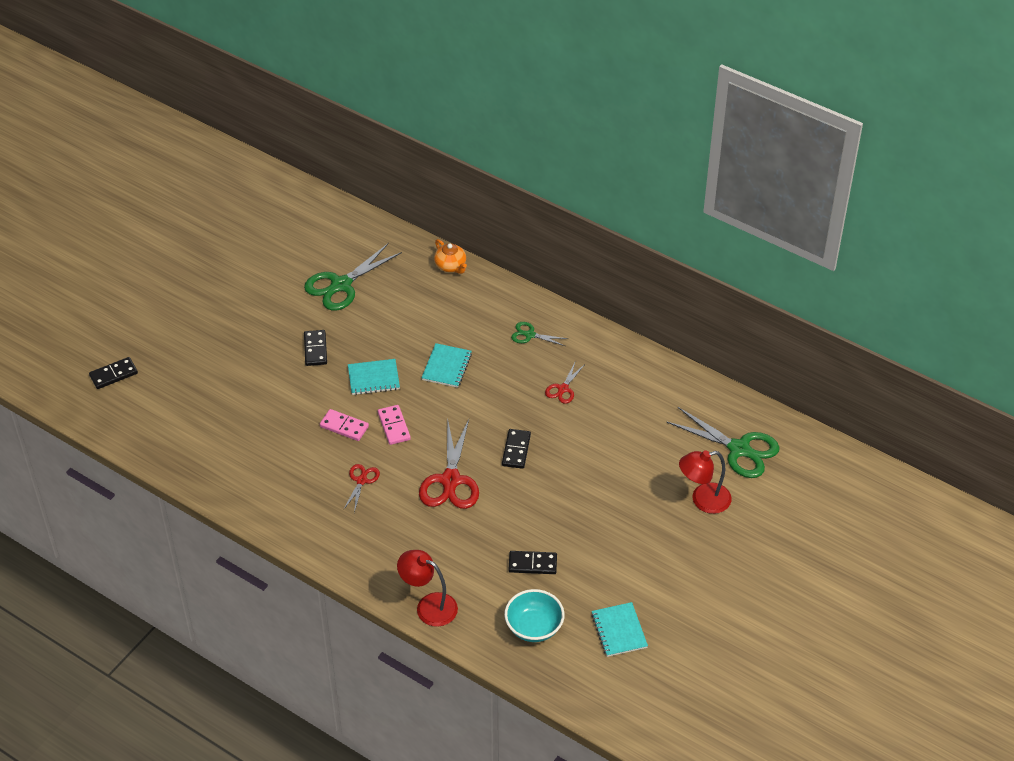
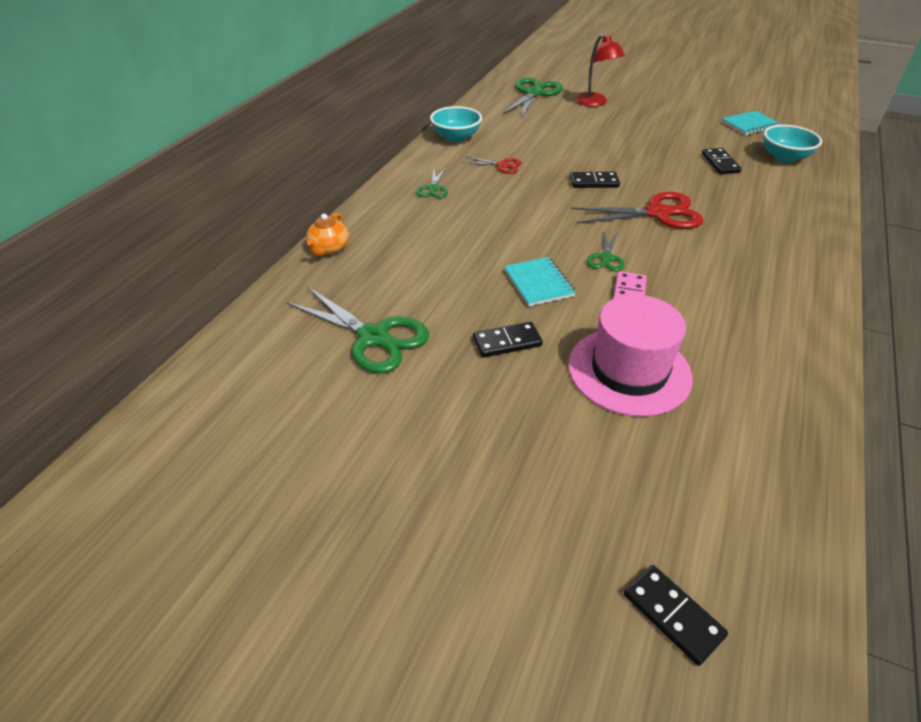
camera: 100 degrees left, 5 degrees down
(269, 404) = (629, 371): none -> pink hat
(361, 480) = (700, 270): red scissors -> none
(394, 426) = (606, 258): pink domino -> green scissors
(429, 606) = (818, 208): red lamp -> none
(447, 367) = (498, 233): turquoise notebook -> none
(451, 266) = (329, 249): orange teapot -> orange teapot turned 150 degrees clockwise
(632, 363) = (456, 137): none -> turquoise bowl

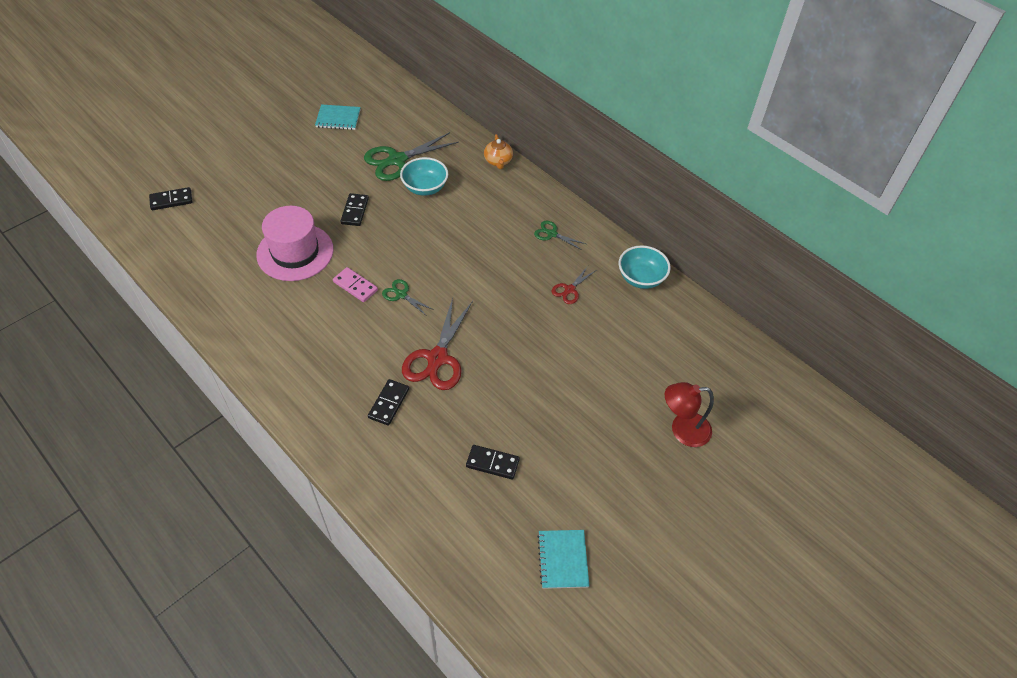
camera: 110 degrees right, 10 degrees up
(329, 249) = (498, 161): orange teapot -> orange teapot turned 135 degrees counterclockwise
(534, 93) = (729, 383): green scissors -> none
(538, 283) = (397, 246): turquoise notebook -> turquoise notebook (338, 118)
(594, 182) = (509, 340): black domino -> black domino (389, 403)
(784, 157) = (474, 535): turquoise bowl -> turquoise bowl (425, 188)

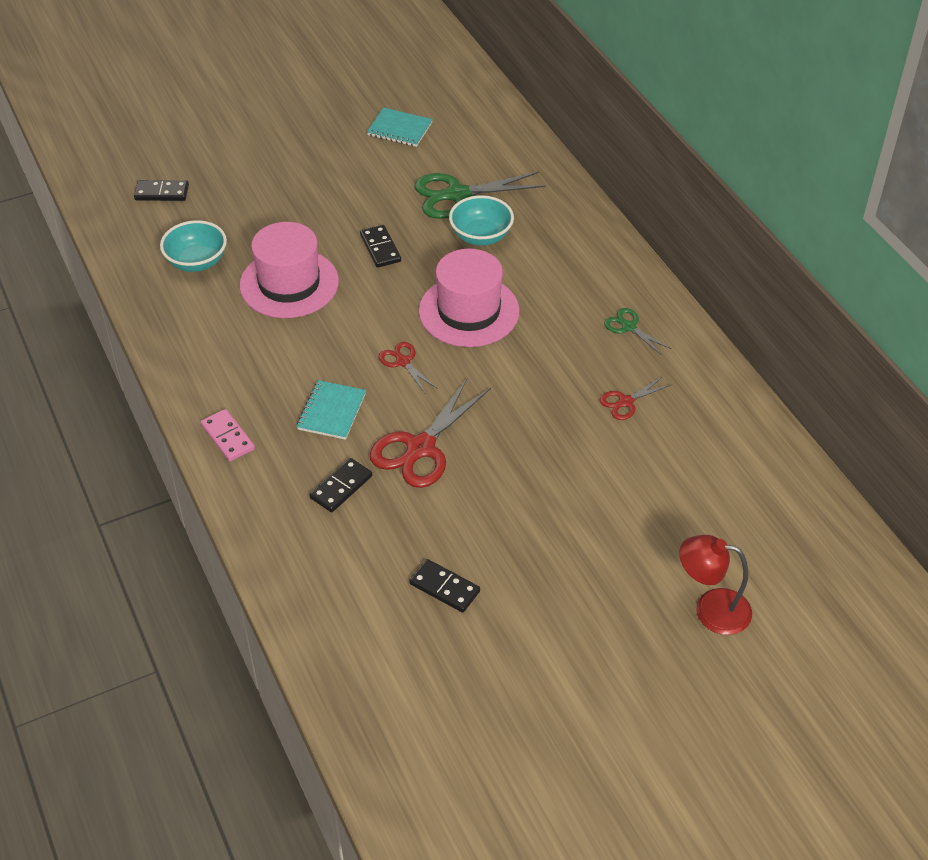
camera: 20 degrees right, 5 degrees down
(355, 211) = (380, 248): black domino -> black domino turned 45 degrees counterclockwise
(355, 286) = (349, 339): pink domino -> pink domino (227, 437)
(401, 295) = (403, 362): green scissors -> red scissors
(436, 246) = (469, 311): none -> pink hat
(498, 161) = (591, 220): orange teapot -> none
(562, 559) = (491, 722): turquoise notebook -> turquoise notebook (331, 411)
(641, 278) = (730, 408): turquoise bowl -> turquoise bowl (197, 262)

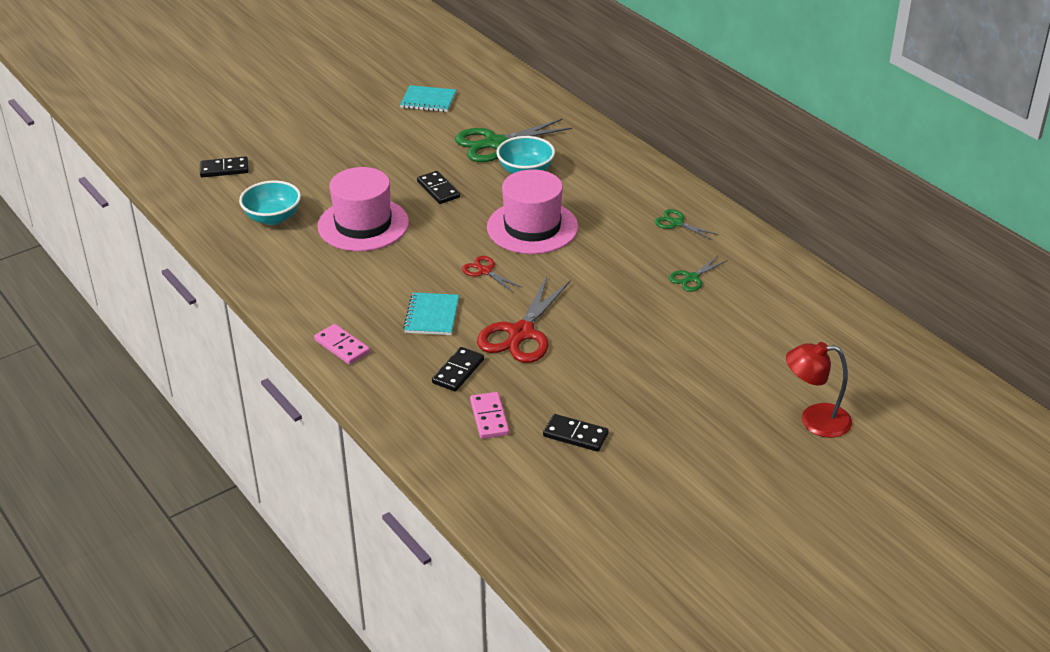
camera: 10 degrees left, 10 degrees down
(358, 551) = (489, 417): none -> pink domino
(625, 402) = (692, 278): red scissors -> green scissors

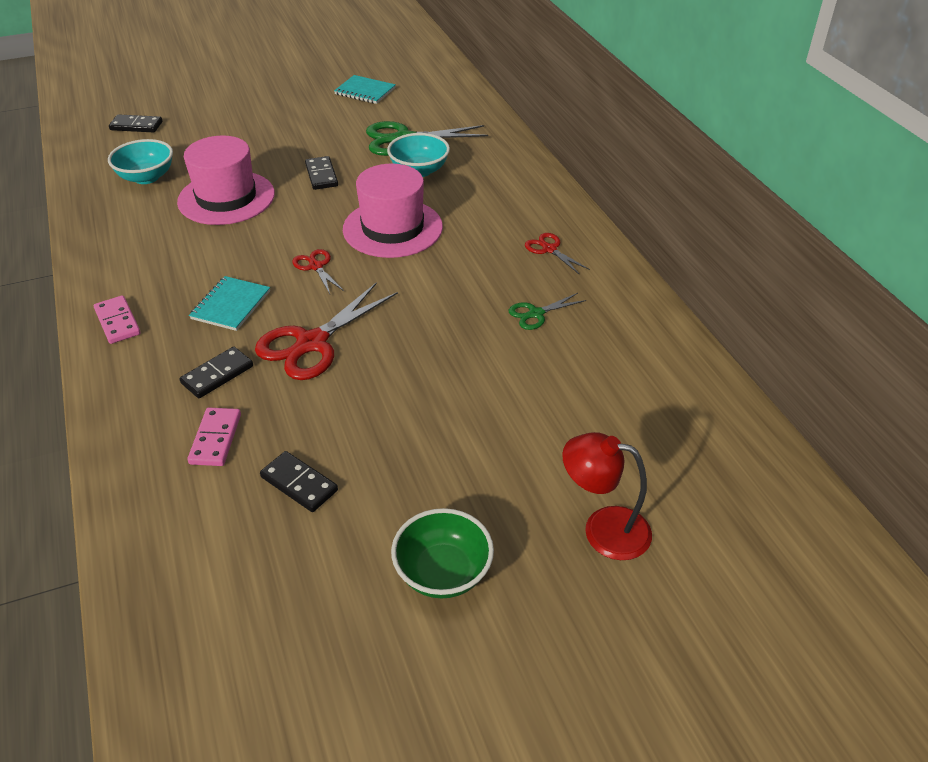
camera: 15 degrees right, 5 degrees up
(676, 223) = (549, 249): green scissors -> red scissors
(715, 470) = (443, 572): none -> green bowl

